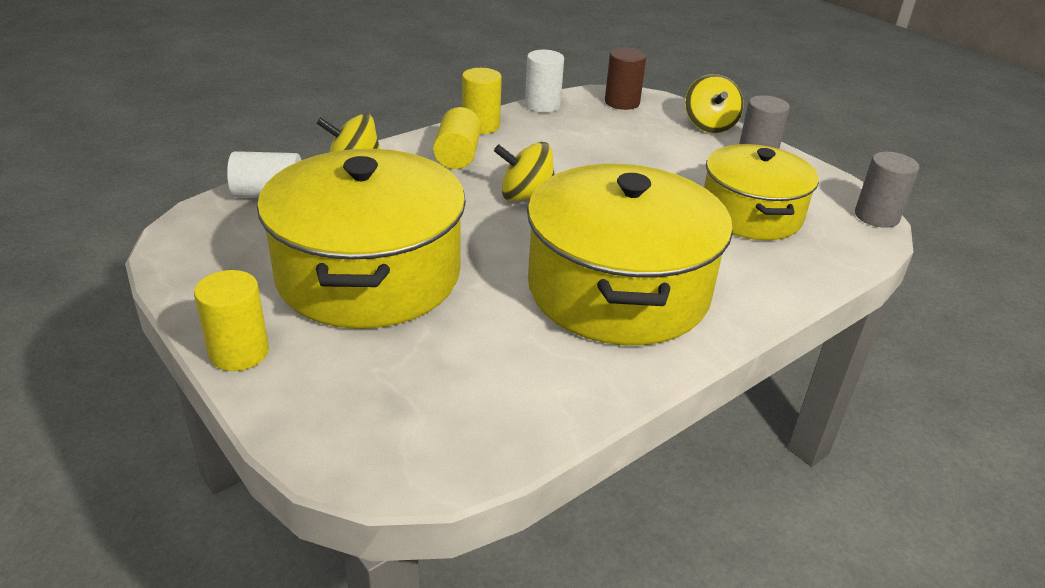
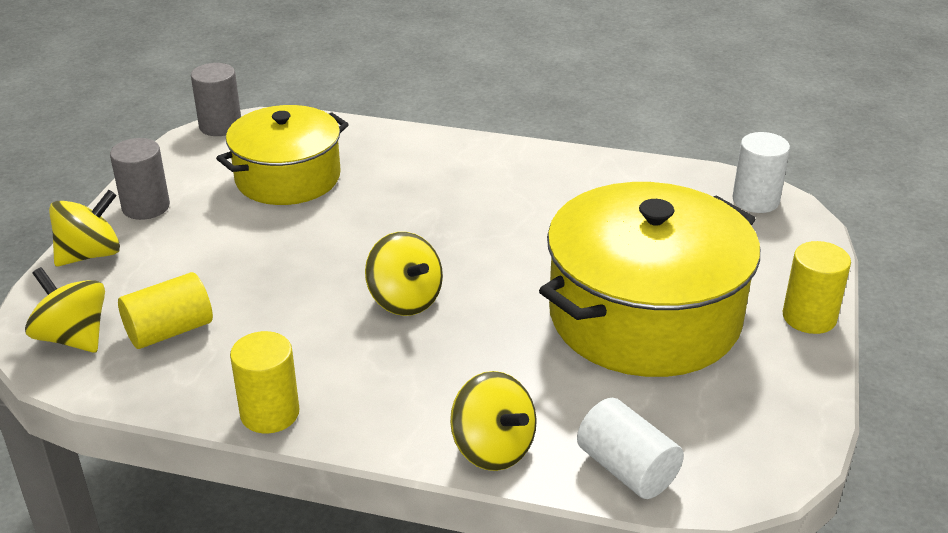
camera: 125 degrees left, 0 degrees up
(457, 156) = (372, 387): yellow cylinder -> yellow cylinder (169, 331)
(542, 105) = (147, 396): white cylinder -> white cylinder (755, 200)
(618, 290) = (492, 197): yellow pot -> none
(622, 102) = (73, 337): brown cylinder -> yellow spinning top

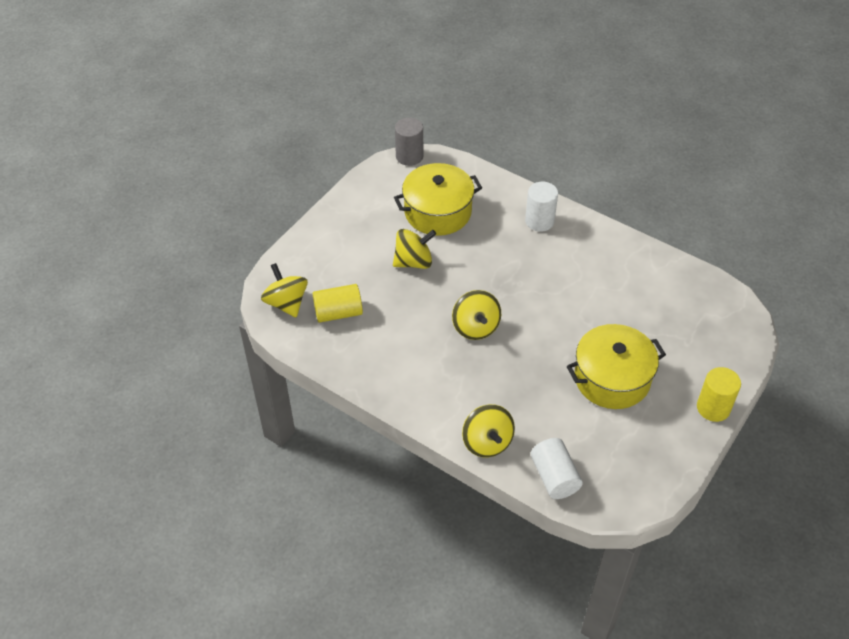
camera: 20 degrees right, 15 degrees up
(90, 254) = (308, 244): yellow spinning top -> yellow spinning top (414, 262)
(146, 207) = (348, 214): grey cylinder -> none
(270, 413) = (376, 384): yellow cylinder -> none
(644, 316) = (612, 378): yellow pot -> yellow pot, size x0.65
(755, 200) = (728, 308): white cylinder -> white cylinder (539, 221)

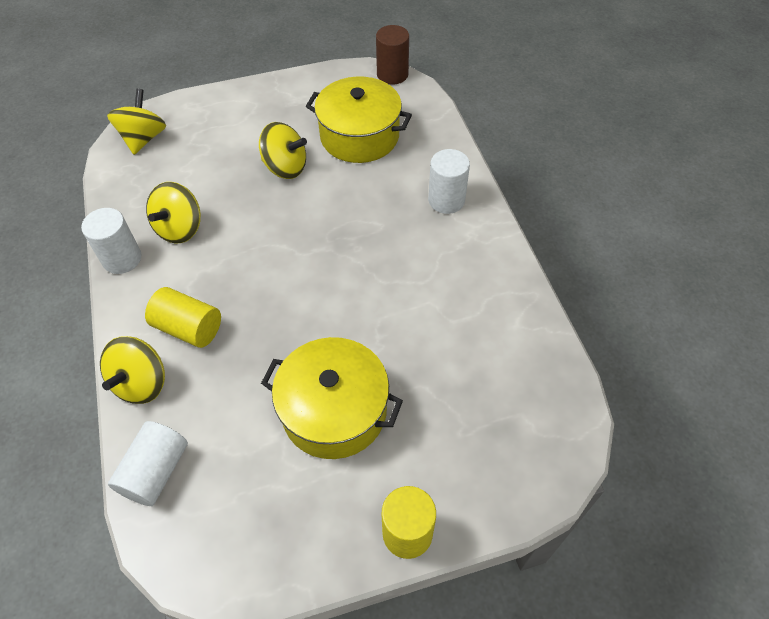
camera: 40 degrees right, 5 degrees up
(338, 313) = (171, 172): yellow cylinder -> yellow cylinder (189, 328)
(379, 386) = (122, 259): none -> white cylinder
(409, 156) = (392, 74): grey cylinder -> brown cylinder
(475, 327) = (266, 262): yellow spinning top -> yellow spinning top (180, 228)

